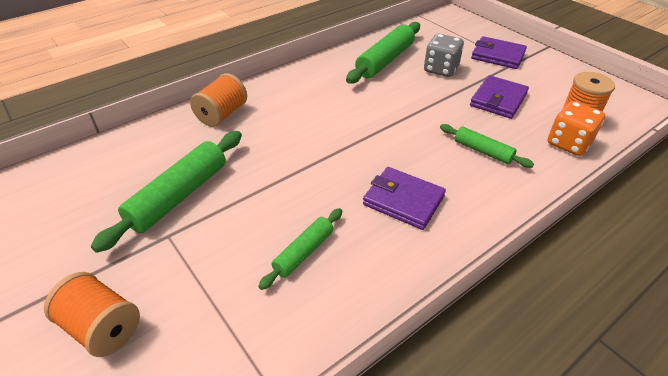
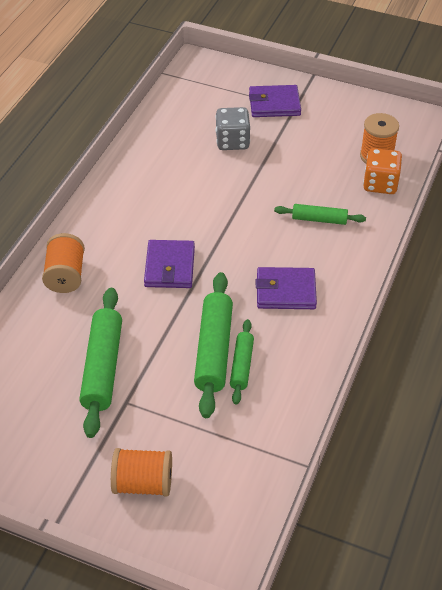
camera: 30 degrees left, 5 degrees up
(385, 61) = (173, 150): green rolling pin -> green rolling pin (214, 350)
(498, 100) = (303, 159): purple wallet -> purple wallet (169, 267)

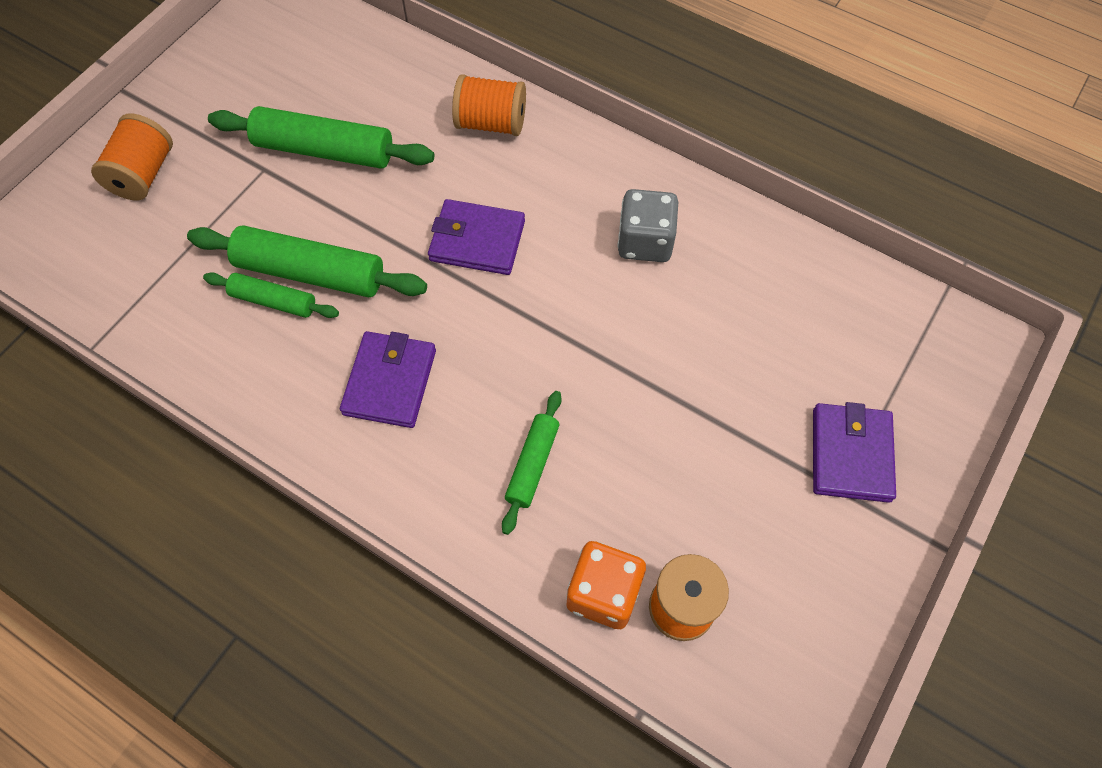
camera: 100 degrees right, 15 degrees up
(232, 141) = (748, 366): grey dice -> grey dice (645, 242)

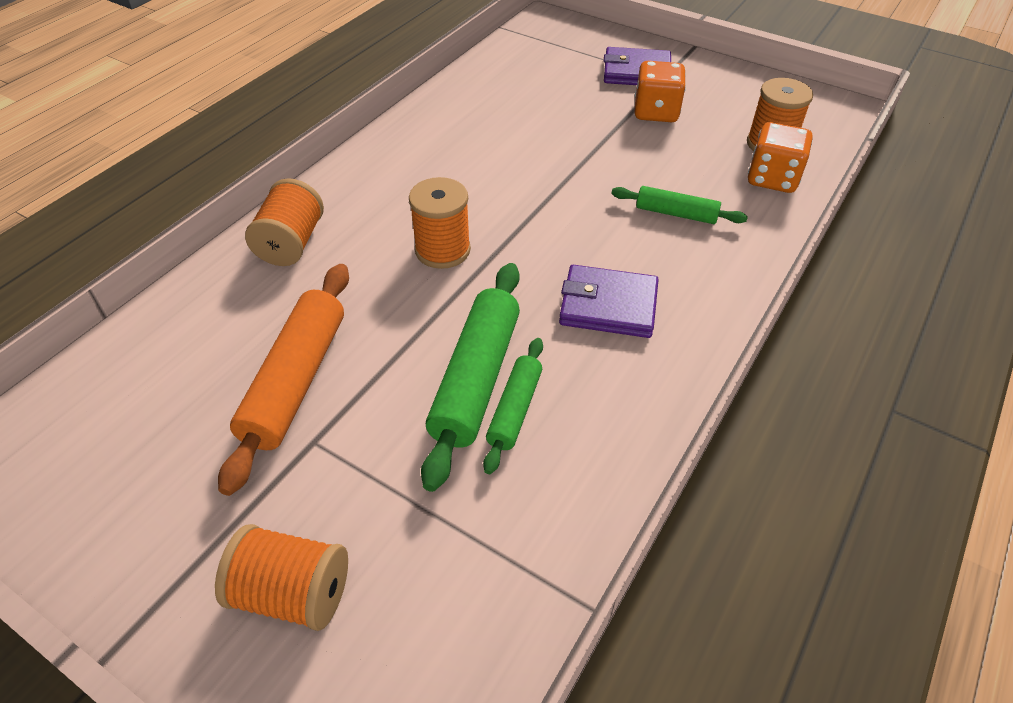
camera: 90 degrees left, 15 degrees down
(324, 150) = (296, 381): green rolling pin -> orange rolling pin
(477, 240) = (442, 250): purple wallet -> orange spool
(645, 242) = (452, 150): grey dice -> none
(747, 468) = (656, 112): none -> orange dice

